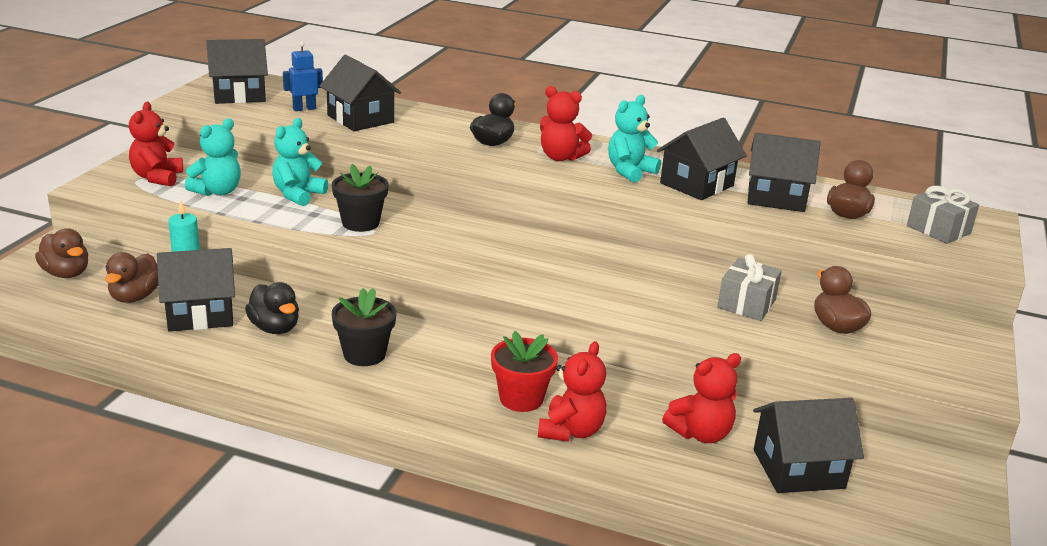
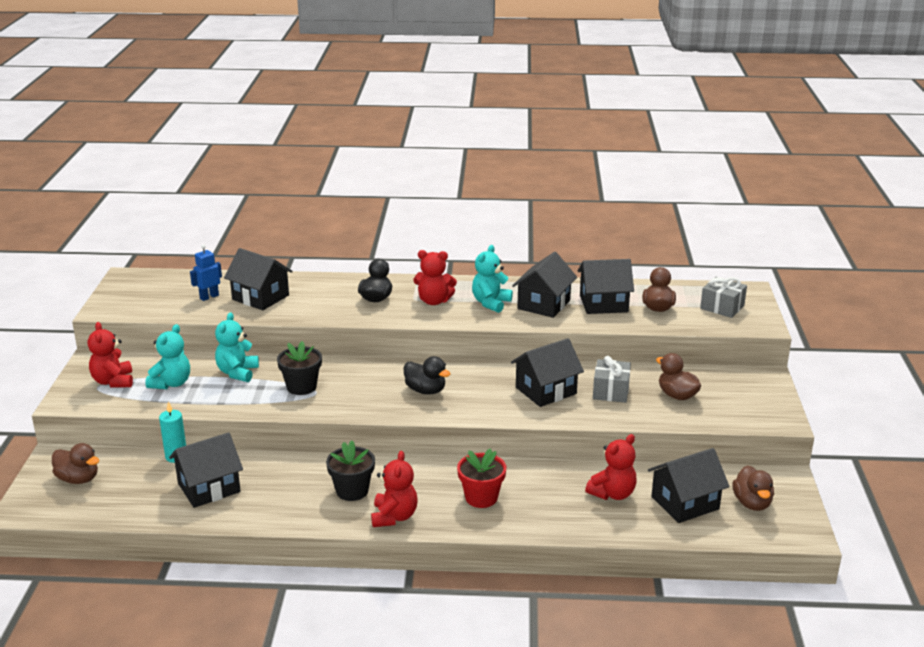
camera: 15 degrees left, 0 degrees up
(135, 297) = (148, 486): brown duck -> brown duck (752, 503)
(239, 95) = (146, 294): black house -> black house (546, 391)
(275, 328) = (273, 486): black duck -> black duck (425, 390)
(571, 431) = (527, 513): red teddy bear -> red teddy bear (394, 517)

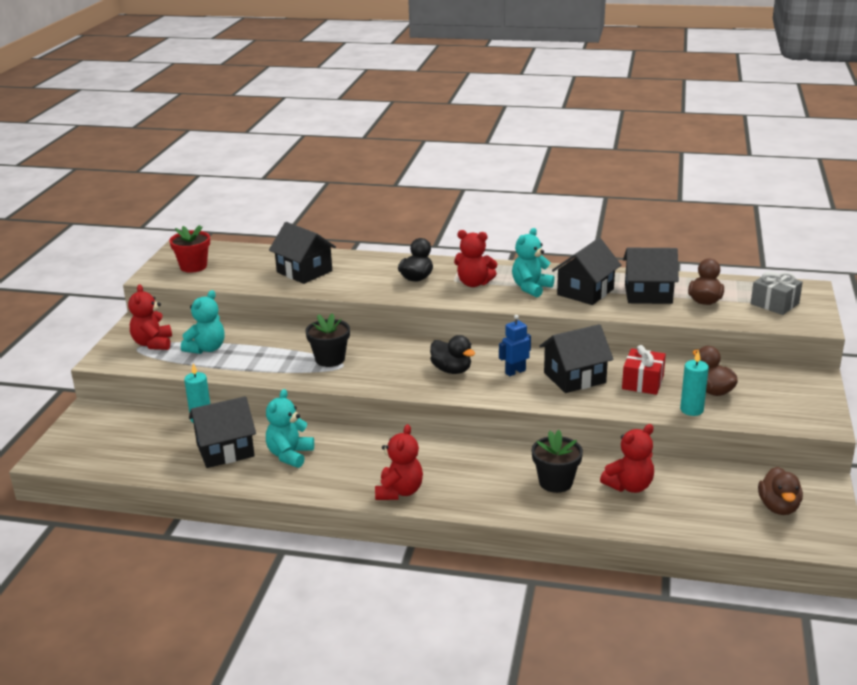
camera: 10 degrees right, 0 degrees up
(78, 479) = (105, 433): brown duck -> none
(209, 297) = (255, 269): blue robot -> blue robot (515, 372)
(237, 373) = (271, 342): turquoise teddy bear -> turquoise teddy bear (290, 455)
(352, 491) = (363, 463): black flower pot -> black flower pot (555, 482)
(481, 497) = (491, 480): red flower pot -> red flower pot (193, 266)
(611, 391) = (642, 382): grey gift -> red gift
(661, 416) = (691, 410): none -> turquoise candle
(685, 503) = (705, 501): black house -> none

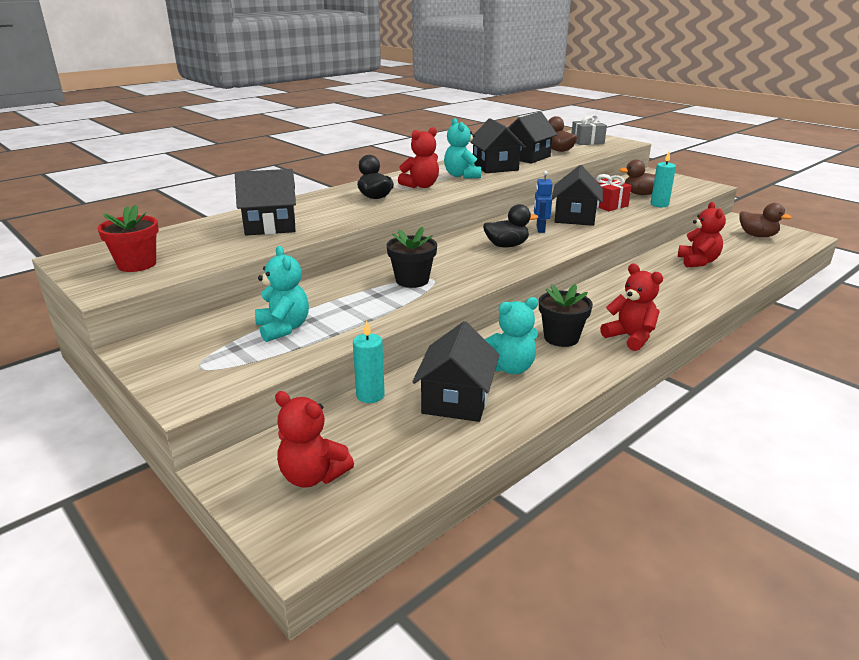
camera: 55 degrees left, 0 degrees up
(153, 344) = (211, 355): red teddy bear -> red teddy bear (313, 476)
(290, 455) = (510, 368): turquoise teddy bear -> turquoise teddy bear turned 75 degrees counterclockwise
(555, 482) = (671, 280): black flower pot -> black flower pot (561, 338)

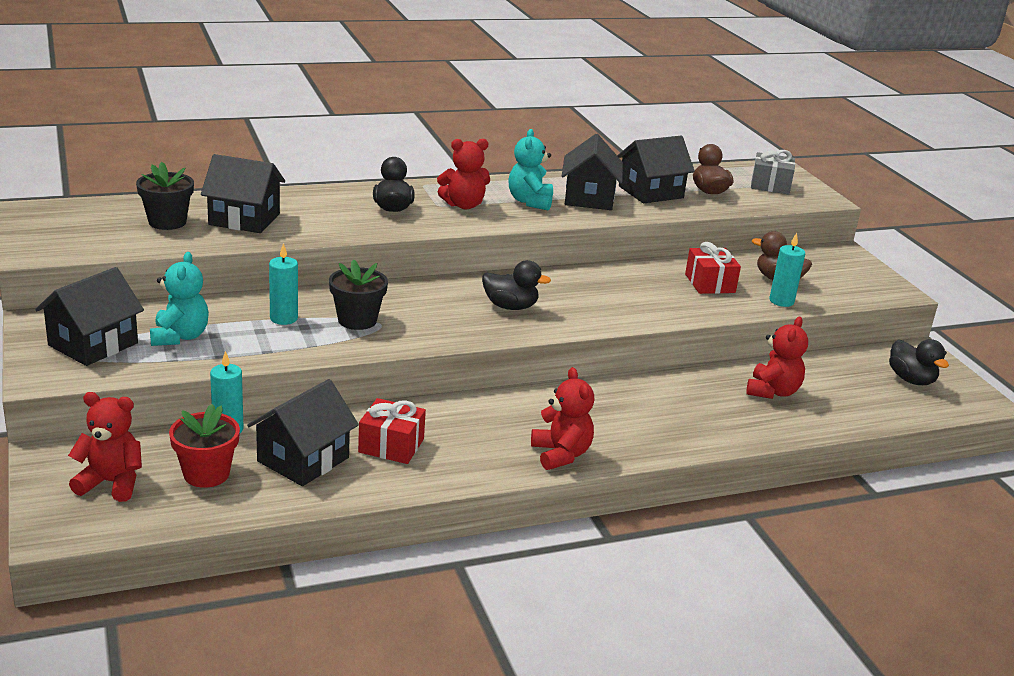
camera: 20 degrees right, 0 degrees up
(137, 264) = (80, 233): red flower pot -> red flower pot (206, 474)
(313, 476) = (111, 483): red teddy bear -> red teddy bear turned 135 degrees clockwise
(354, 293) = (283, 318): none -> turquoise candle
(510, 368) = (391, 445): turquoise teddy bear -> red gift
(540, 229) = (578, 296): blue robot -> none
(561, 338) = (483, 431): black flower pot -> black flower pot (167, 222)
(574, 217) = (642, 291): black house -> black house (93, 344)
(757, 236) = (911, 380): brown duck -> black duck

